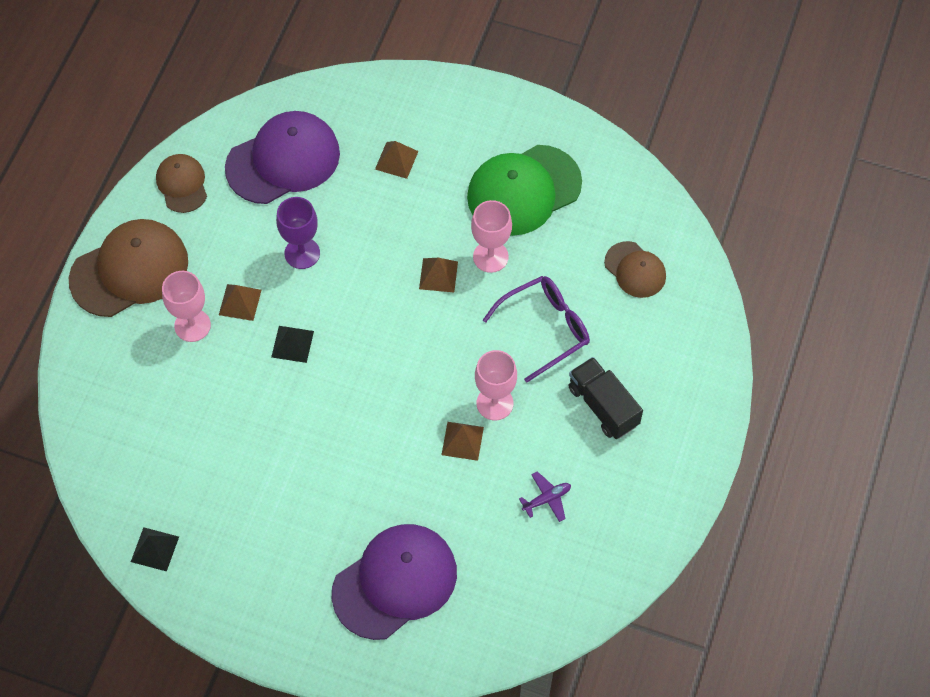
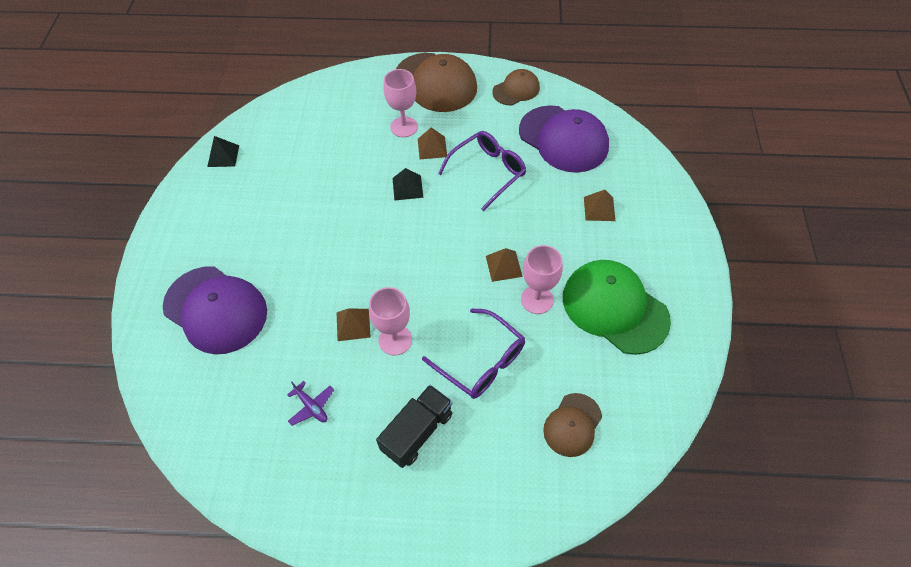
camera: 75 degrees right, 5 degrees down
(302, 253) = (488, 172): purple goblet -> purple glasses

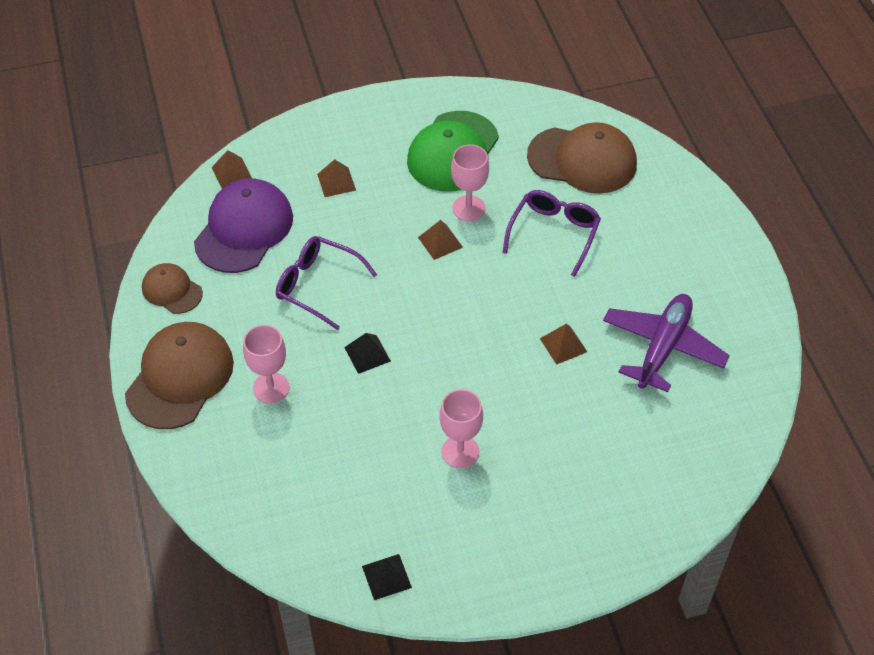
camera: 110 degrees left, 5 degrees down
(215, 309) = (604, 477): purple cap -> none
(311, 406) = (662, 347): purple plane -> purple plane, size x2.38
(395, 340) = (563, 305): pink goblet -> pink goblet (460, 452)
(417, 432) = (644, 261): black truck -> none
(432, 147) = (296, 348): brown pyramid -> brown pyramid (231, 173)
(572, 425) = (582, 160): brown cap -> brown cap, size x1.81

